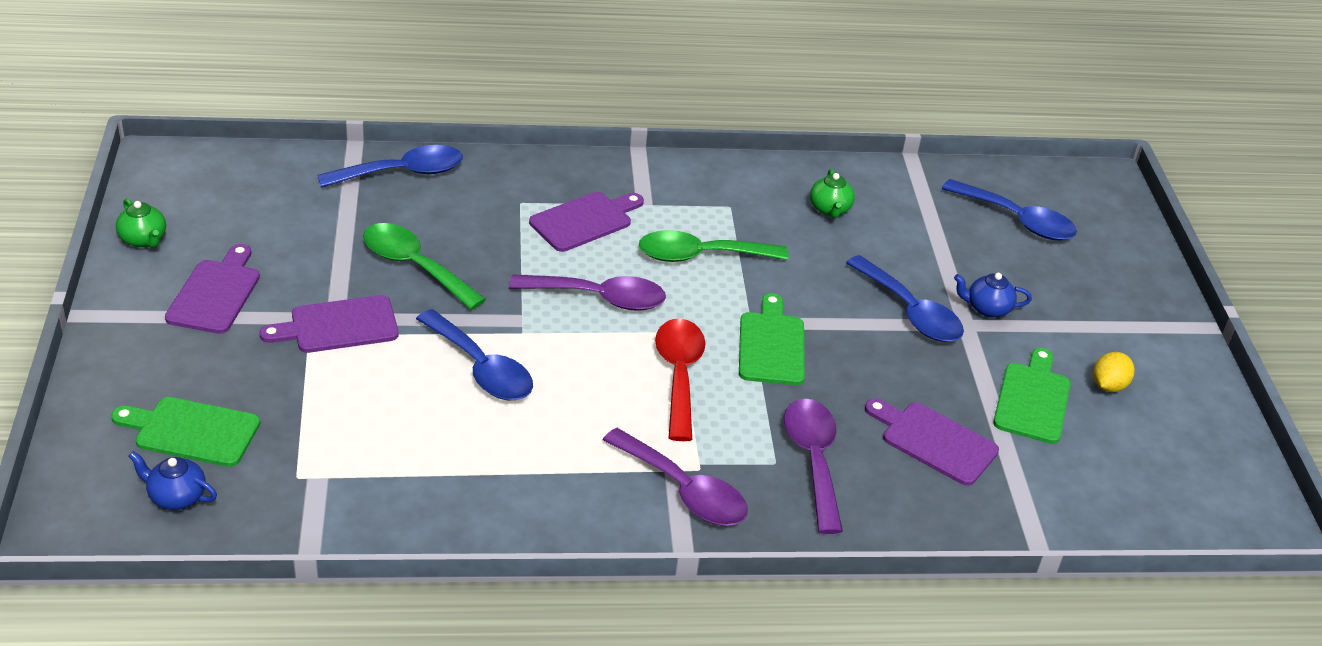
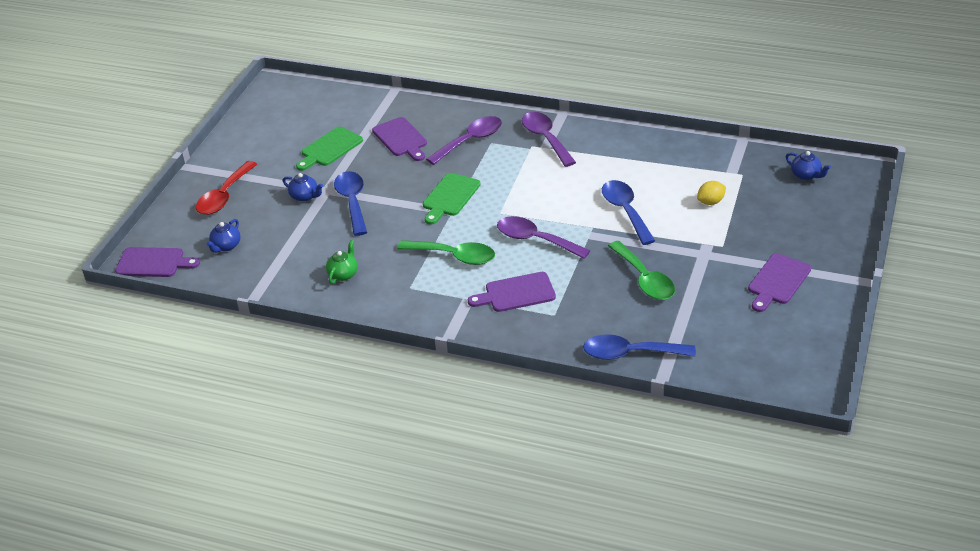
camera: 150 degrees left, 0 degrees up
(143, 239) = (825, 328): green teapot -> none
(192, 431) = (796, 204): green cutting board -> none
(338, 326) = (703, 248): purple cutting board -> purple cutting board (153, 263)
(679, 375) = (514, 190): red spoon -> red spoon (224, 196)
(813, 460) = (470, 141): purple spoon -> purple spoon turned 150 degrees counterclockwise
(1017, 220) = (226, 246): blue spoon -> blue teapot
(1108, 386) = (281, 148): yellow lemon -> yellow lemon (711, 202)

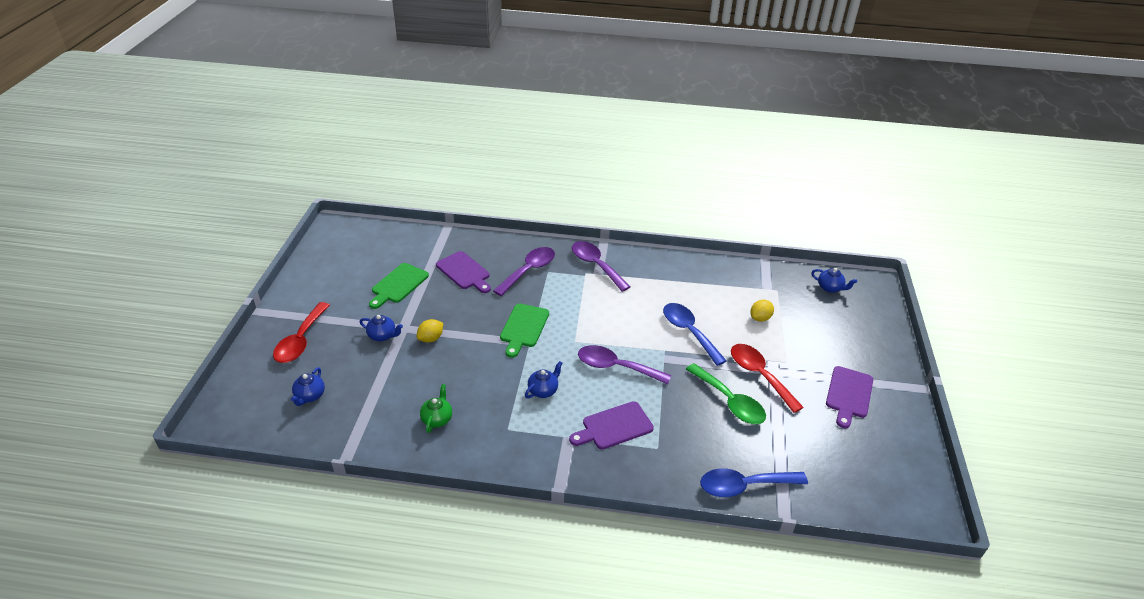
camera: 15 degrees left, 0 degrees up
(153, 263) = (233, 421): purple cutting board -> none
(352, 202) = (431, 338): blue spoon -> yellow lemon
(454, 256) = (543, 390): green spoon -> blue teapot
(686, 257) = (759, 375): none -> red spoon

